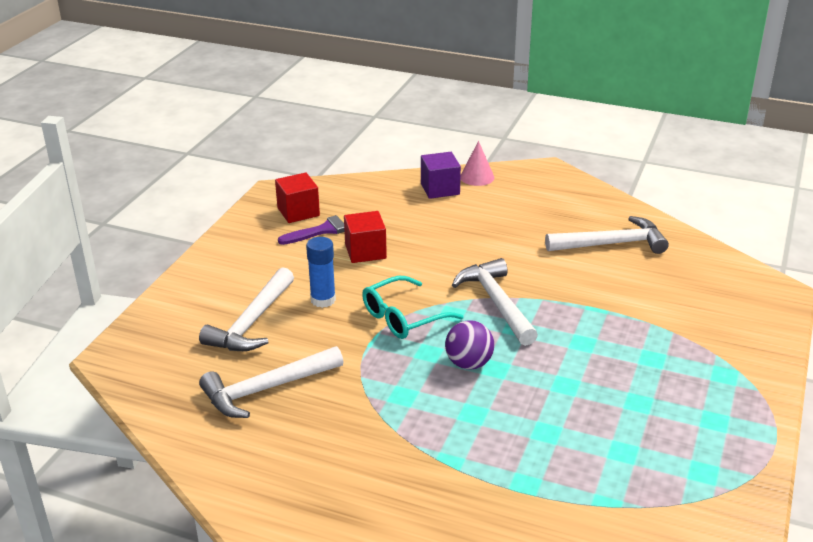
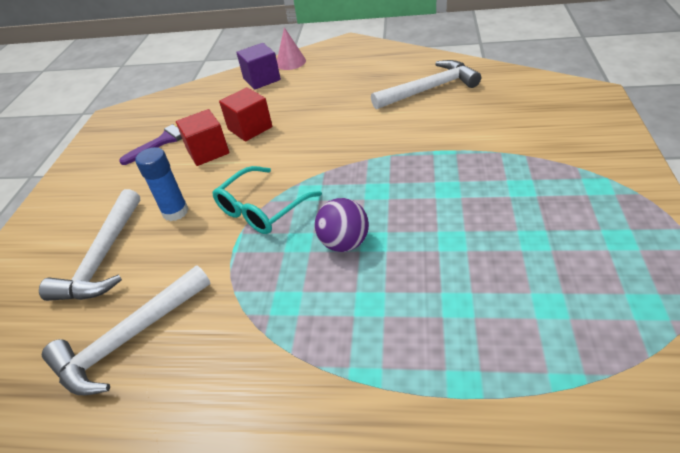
camera: 10 degrees left, 10 degrees up
(298, 212) = (136, 130): red cube -> red cube (250, 128)
(496, 302) = (348, 170): white hammer -> none

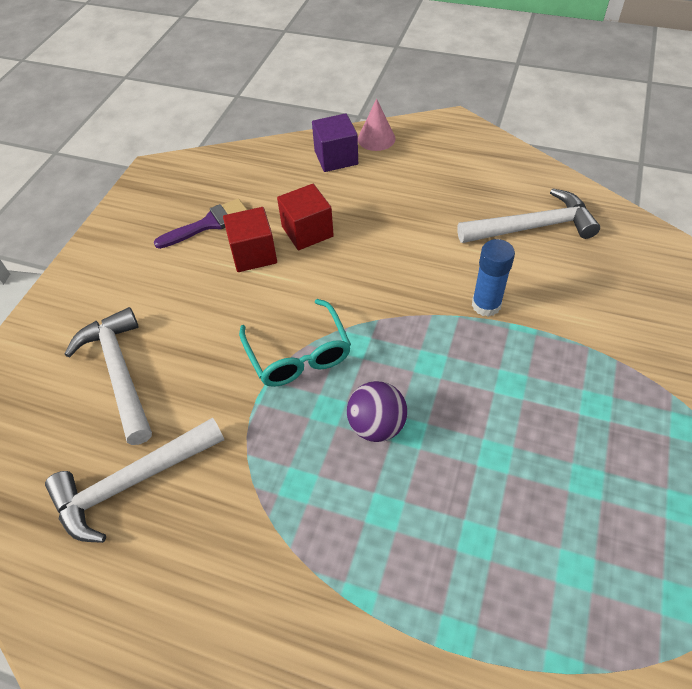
camera: 10 degrees right, 10 degrees up
(103, 258) = (119, 372): white hammer -> white hammer turned 135 degrees clockwise
(175, 212) = (204, 331): blue glue stick -> blue glue stick (486, 305)
(262, 209) = (298, 353): turquoise glasses -> turquoise glasses turned 75 degrees counterclockwise

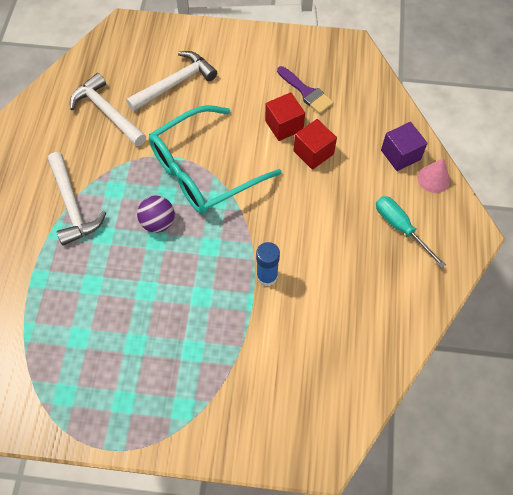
camera: 75 degrees right, 10 degrees up
(298, 353) = (204, 170): turquoise glasses -> turquoise glasses, size x1.70
(435, 174) = (400, 228): none -> turquoise screwdriver
(533, 227) = (356, 304): white hammer -> white hammer (73, 206)

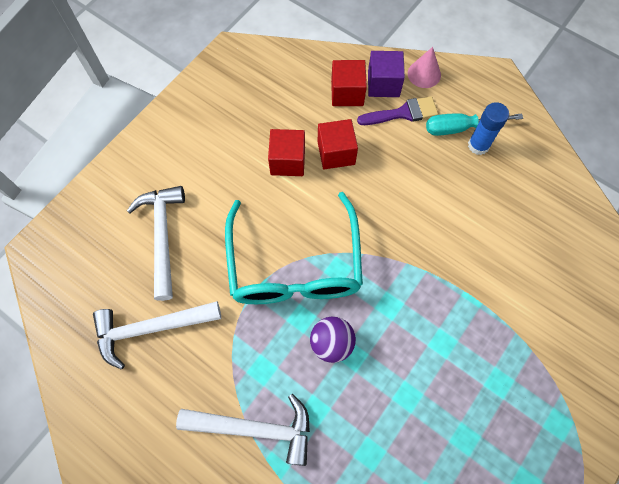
camera: 60 degrees left, 5 degrees up
(267, 276) = (451, 268): blue glue stick -> blue glue stick (478, 145)
(306, 92) = (261, 120): purple brush -> purple brush (403, 113)
(372, 134) = (347, 93): none -> red cube

